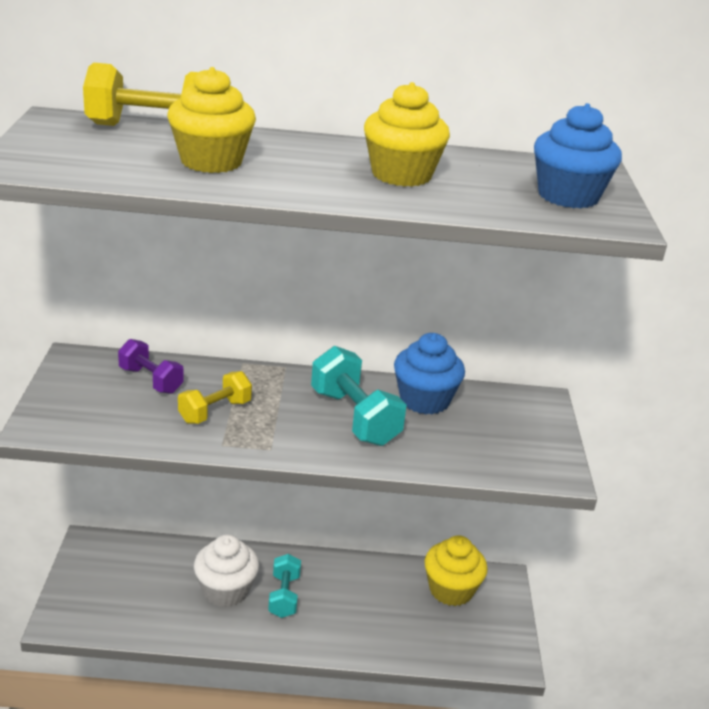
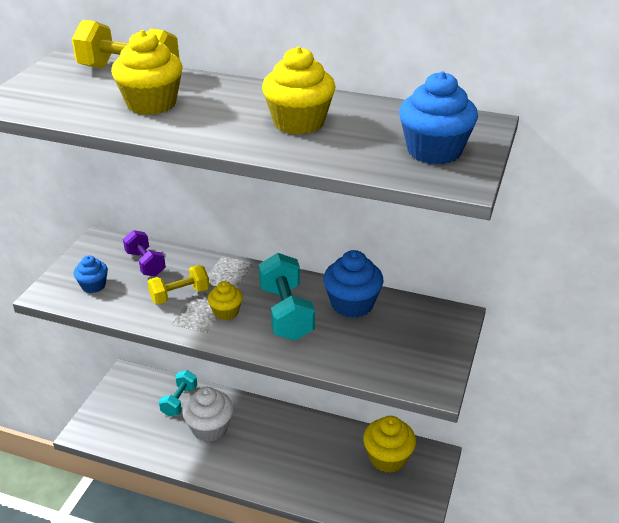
camera: 20 degrees right, 5 degrees up
(96, 412) = (93, 286): none -> blue cupcake
(283, 424) = (226, 312): none -> yellow cupcake
(284, 596) = (252, 440): turquoise dumbbell -> turquoise dumbbell (179, 401)

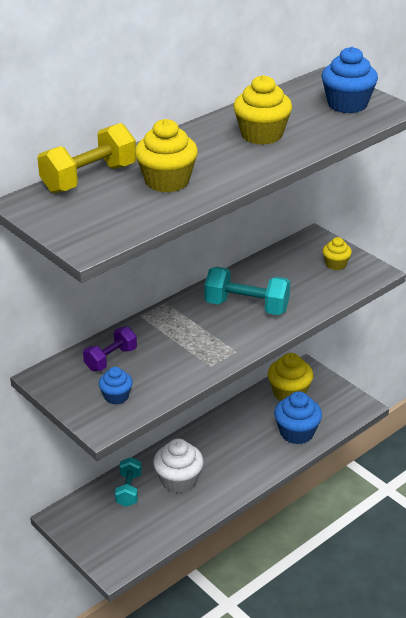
camera: 60 degrees left, 0 degrees up
(145, 263) = (111, 359): purple dumbbell -> purple dumbbell turned 45 degrees counterclockwise
(179, 401) = (129, 490): turquoise dumbbell -> turquoise dumbbell turned 45 degrees clockwise
(180, 295) = (176, 352): yellow dumbbell -> none
(226, 312) = (220, 335): yellow cupcake -> yellow cupcake (336, 264)
(352, 304) = (263, 274): blue cupcake -> blue cupcake (297, 433)

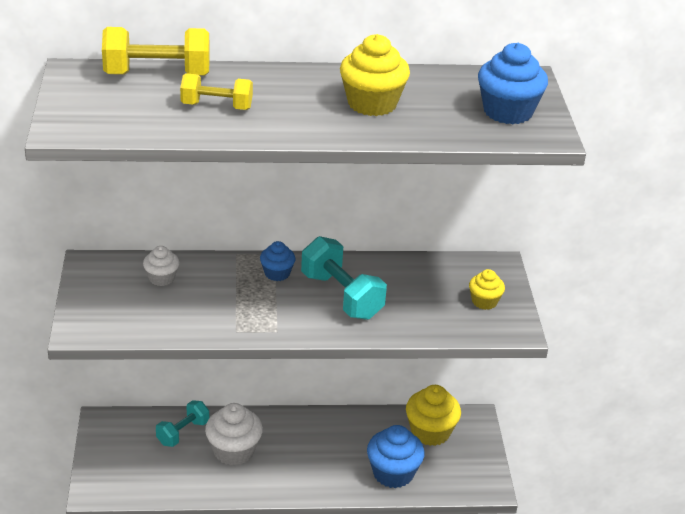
camera: 35 degrees right, 0 degrees up
(111, 359) = (161, 278): purple dumbbell -> white cupcake
(116, 396) = (123, 312): blue cupcake -> blue cupcake (277, 273)
(167, 181) = (216, 106): yellow cupcake -> yellow dumbbell

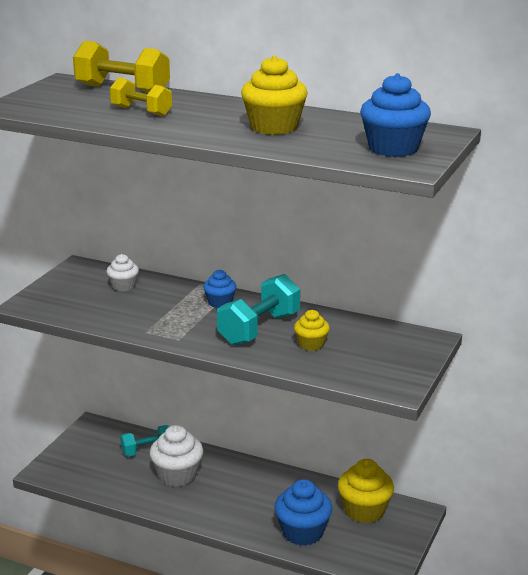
camera: 30 degrees right, 10 degrees down
(341, 296) = (259, 329): turquoise dumbbell -> turquoise dumbbell turned 45 degrees clockwise
(484, 301) = (388, 361): yellow cupcake -> yellow cupcake (311, 344)

